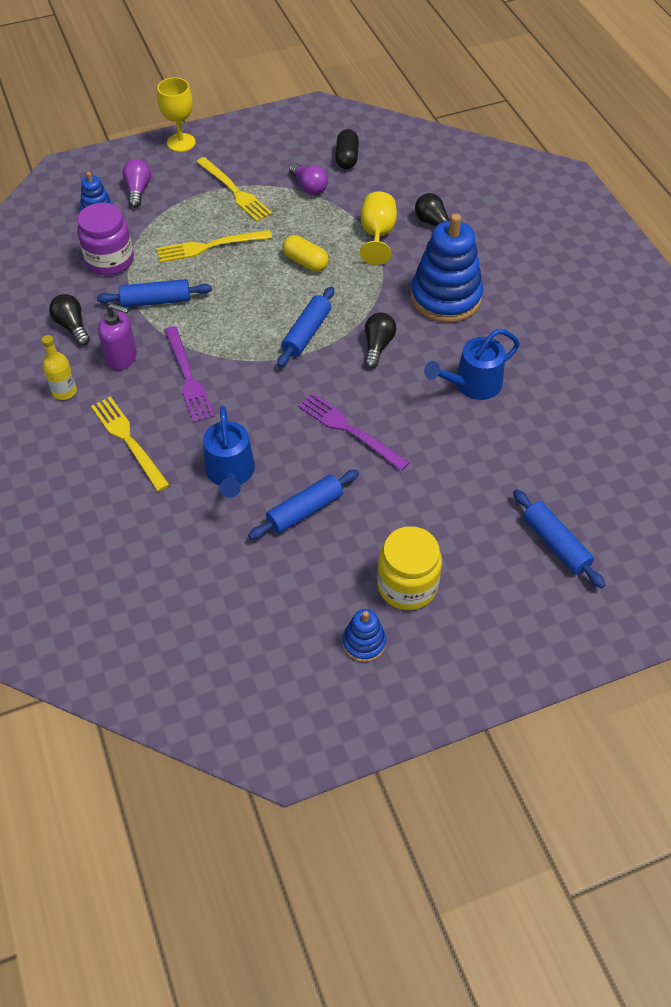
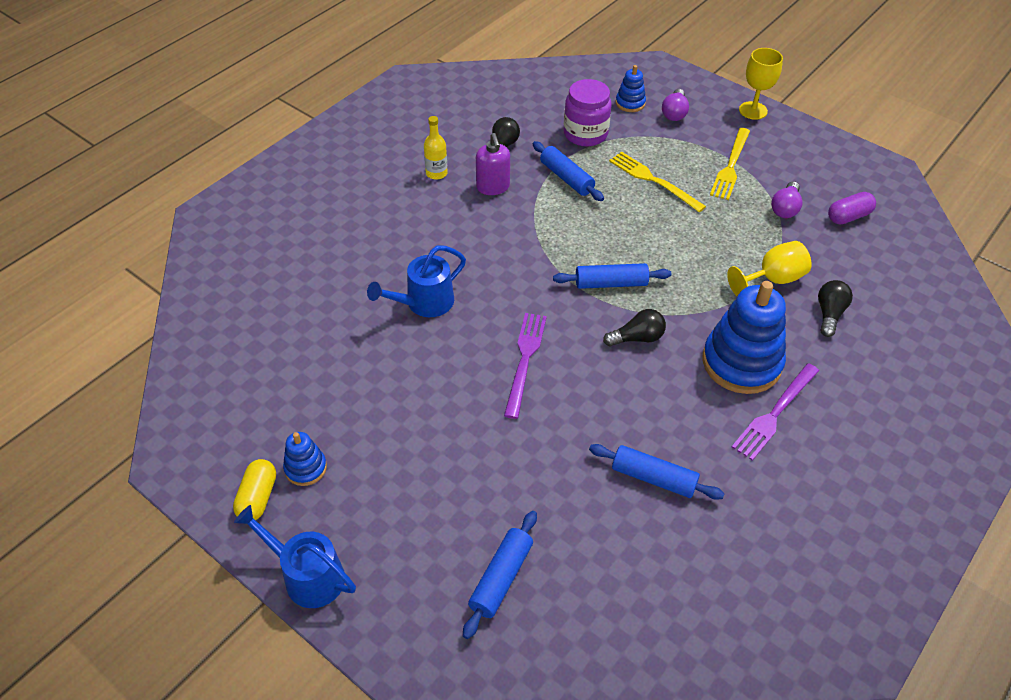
camera: 60 degrees right, 5 degrees down
(128, 440) = (415, 229): yellow fork -> none
(138, 190) = (674, 113): purple light bulb -> purple light bulb turned 135 degrees clockwise
(188, 377) = (502, 233): purple fork -> purple fork (774, 413)
(305, 262) = (692, 246): yellow capsule -> yellow capsule (258, 497)
(305, 510) = (417, 367): blue rolling pin -> blue rolling pin (653, 478)
(347, 158) = (848, 216): black capsule -> purple capsule
(407, 585) = (382, 474): yellow jar -> none
(472, 385) = (648, 428): blue watering can -> blue watering can (307, 575)

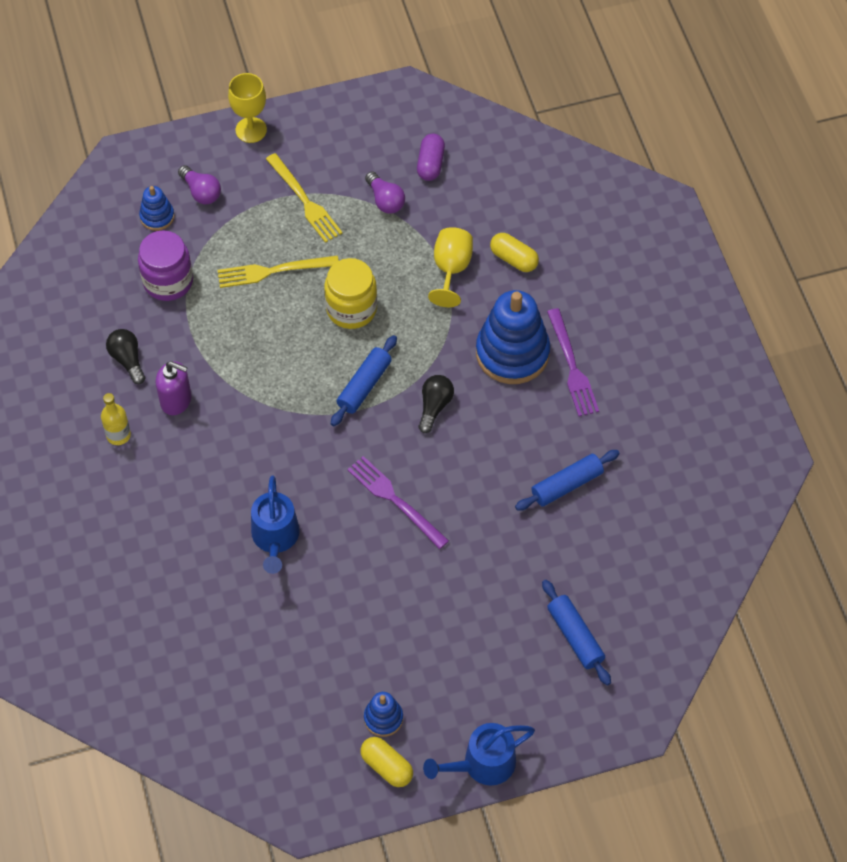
camera: 55 degrees left, 10 degrees up
(566, 178) = (213, 335): blue rolling pin -> none
(670, 239) = (351, 309): none -> yellow jar
(829, 314) = (514, 259): black light bulb -> yellow capsule

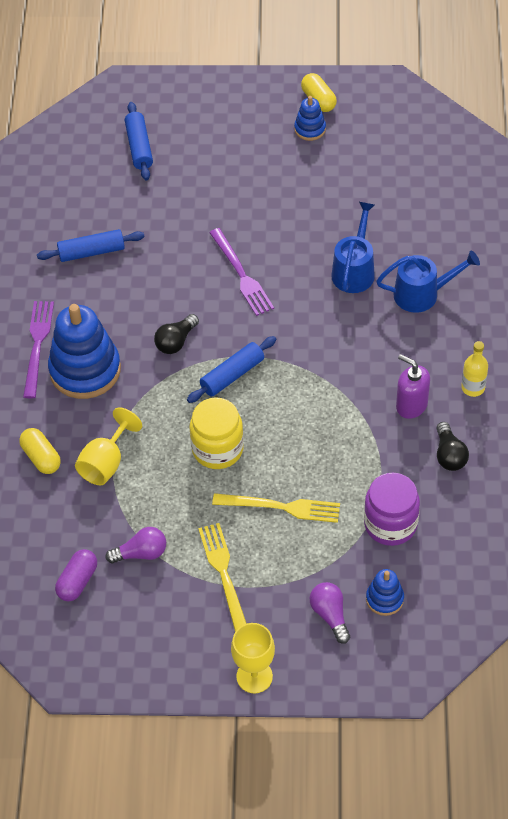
camera: 160 degrees left, 5 degrees down
(385, 200) = (141, 553): purple light bulb -> purple light bulb turned 90 degrees clockwise
(482, 764) = (247, 86): blue watering can -> blue watering can (423, 294)

